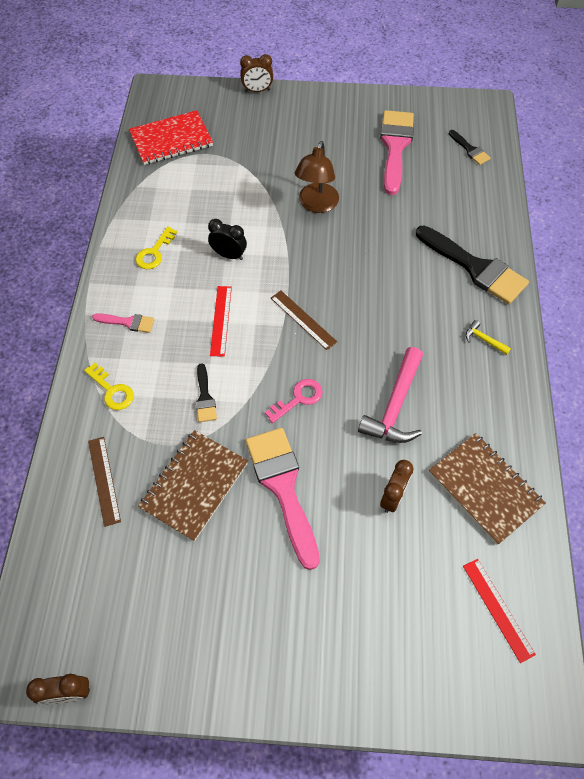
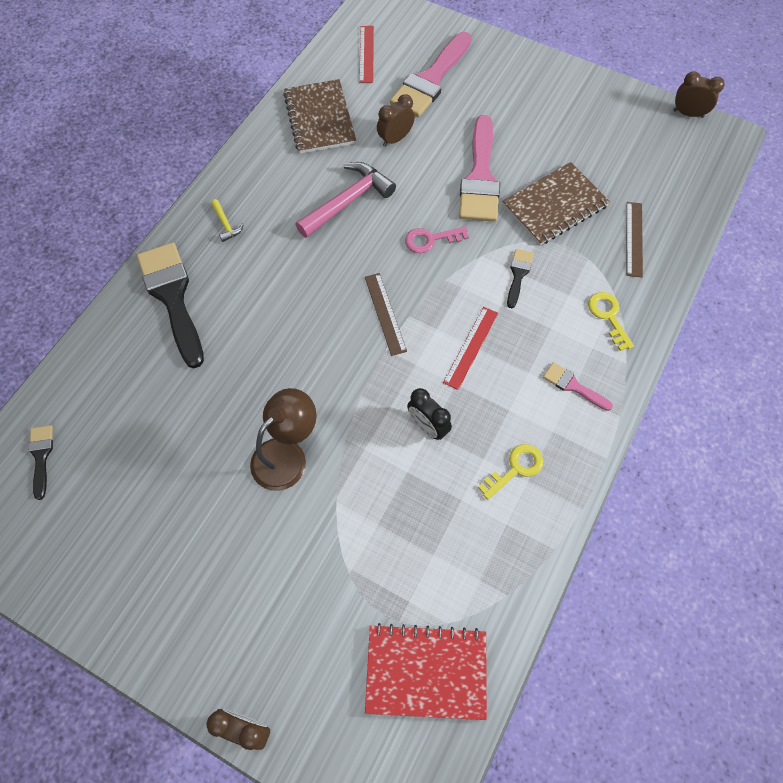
camera: 155 degrees left, 5 degrees up
(395, 146) = (127, 506): pink brush -> pink brush (430, 80)

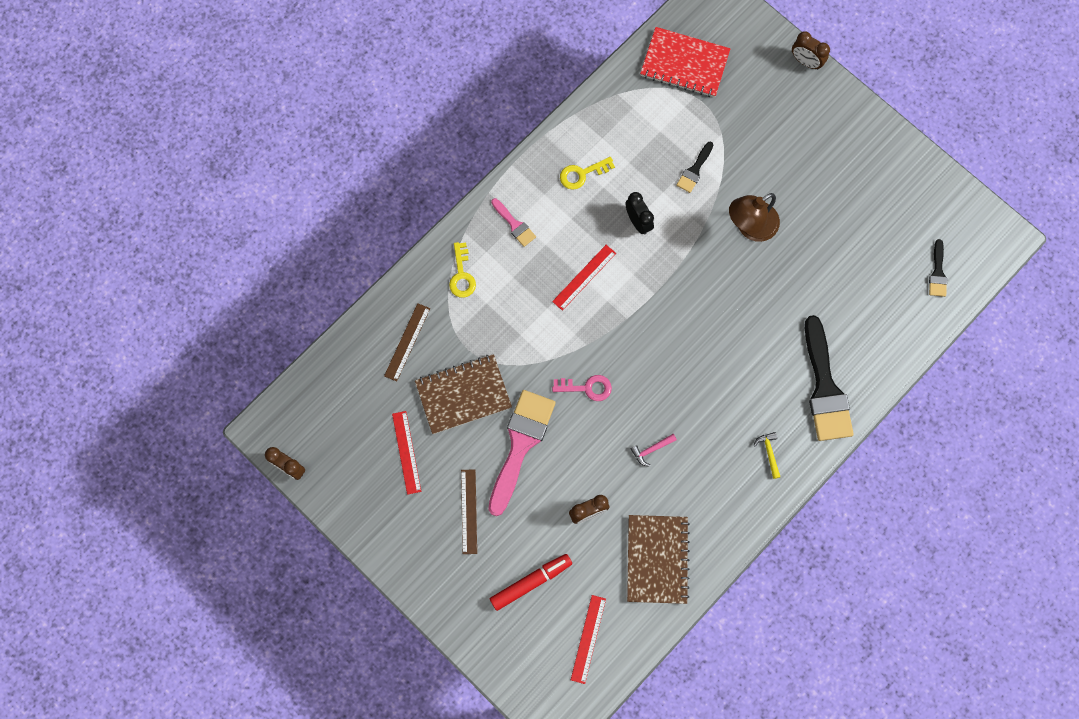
camera: 165 degrees left, 10 degrees up
(348, 201) = (651, 450): pink hammer -> pink hammer, size x0.46
(385, 313) = (646, 325): brown ruler -> brown ruler (469, 511)
(430, 80) = (530, 582): pink brush -> red marker
(518, 274) = (522, 333): black brush -> black brush (694, 170)
(587, 148) = (406, 452): none -> red ruler

